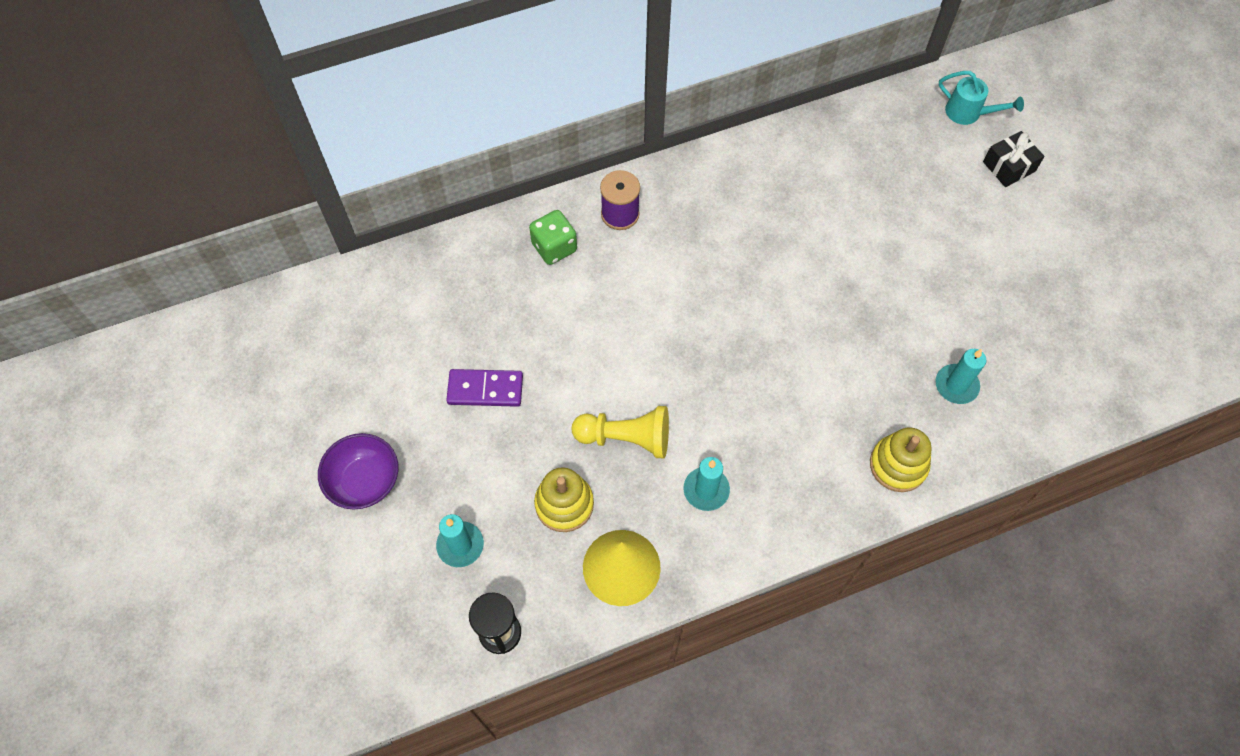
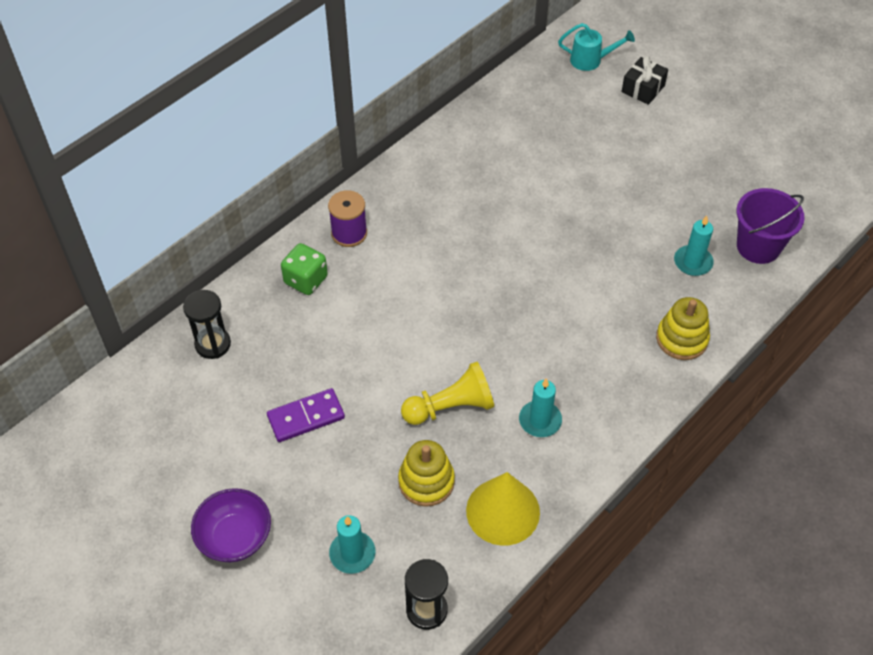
camera: 25 degrees left, 10 degrees down
(436, 279) = (213, 344): none -> black hourglass
(1038, 396) = (758, 246): none -> purple bucket

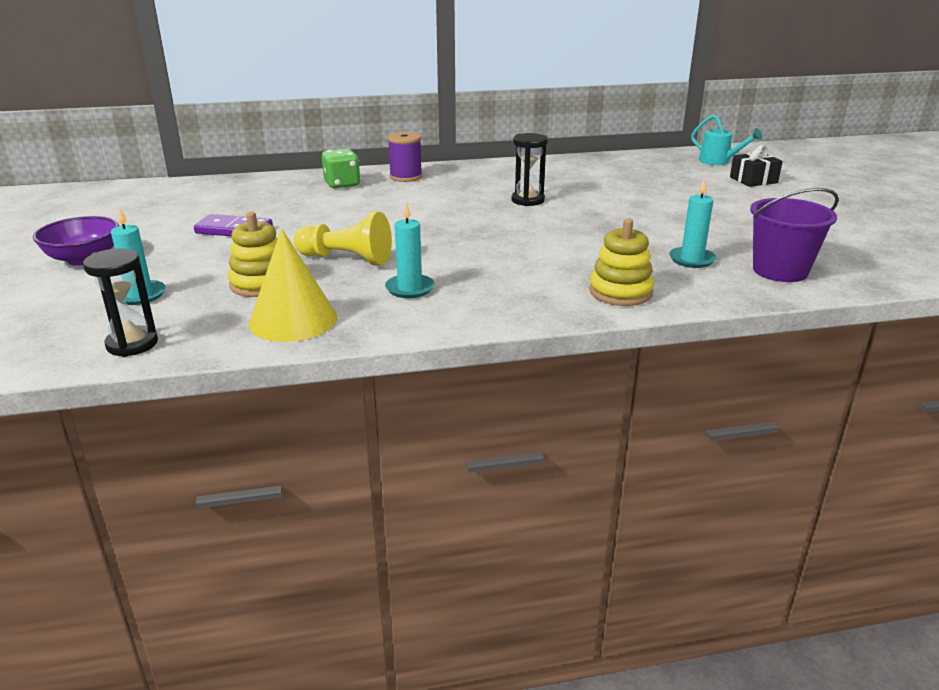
camera: 35 degrees right, 25 degrees down
(213, 344) = (235, 189): black hourglass -> black hourglass (527, 200)

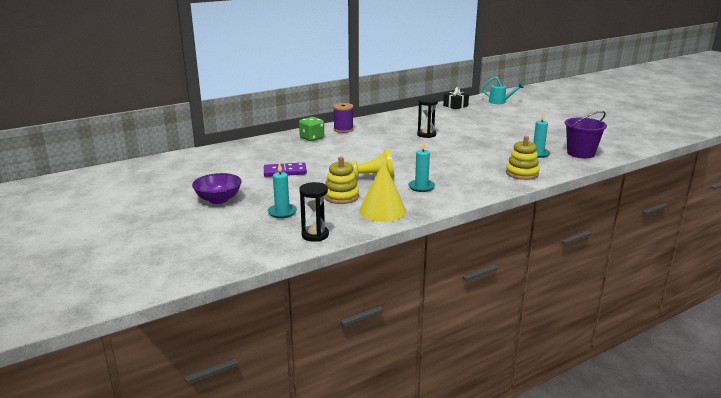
camera: 20 degrees left, 5 degrees down
(753, 180) = (526, 110): black gift -> black gift (455, 106)

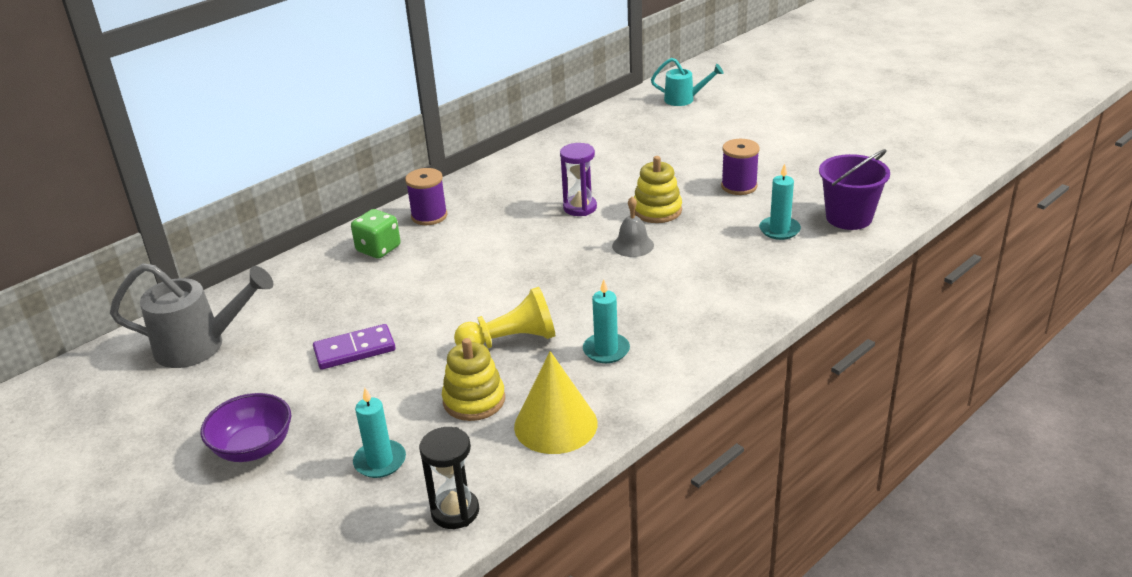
camera: 10 degrees left, 10 degrees up
(206, 161) = (199, 346): none -> grey watering can
(426, 134) = (580, 208): black hourglass -> purple hourglass
(451, 151) = (633, 245): none -> grey bell
(455, 106) = (610, 121): black gift -> none
(520, 136) = (739, 186): none -> purple spool
(522, 173) = (765, 286): yellow stacking toy -> yellow stacking toy (657, 210)

